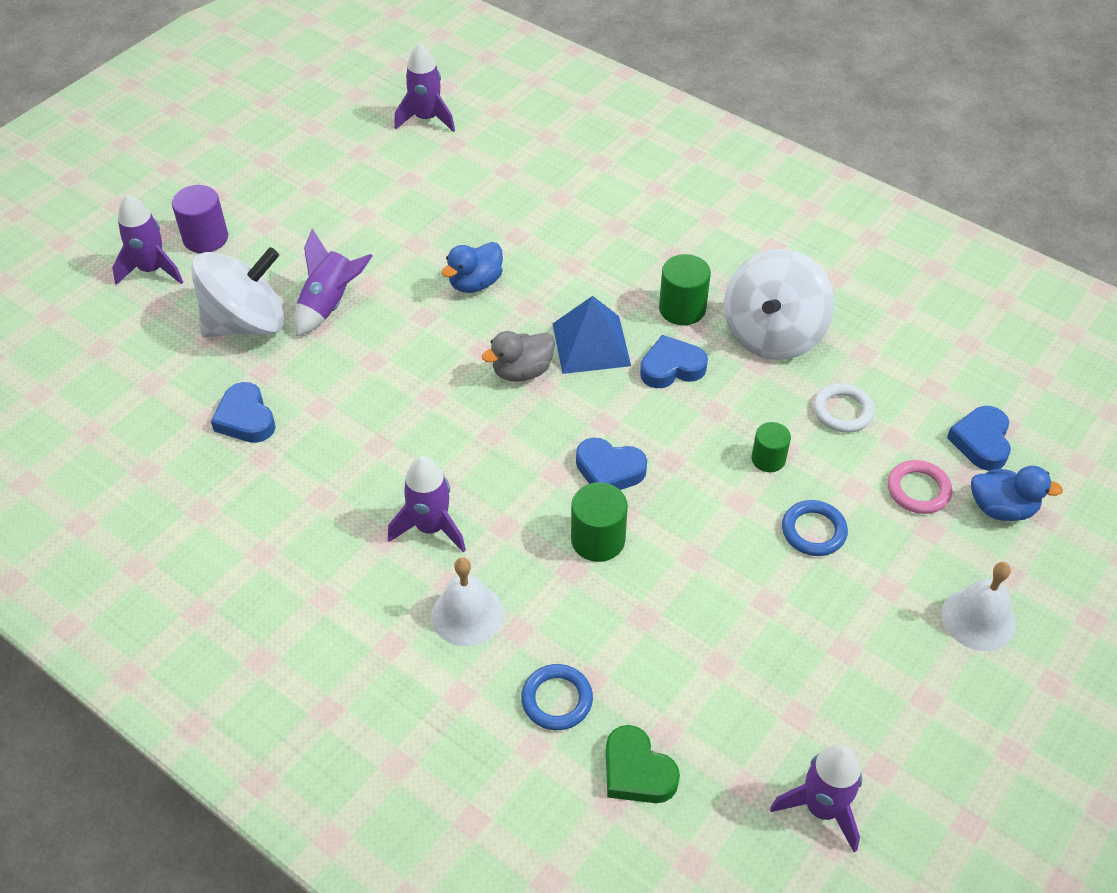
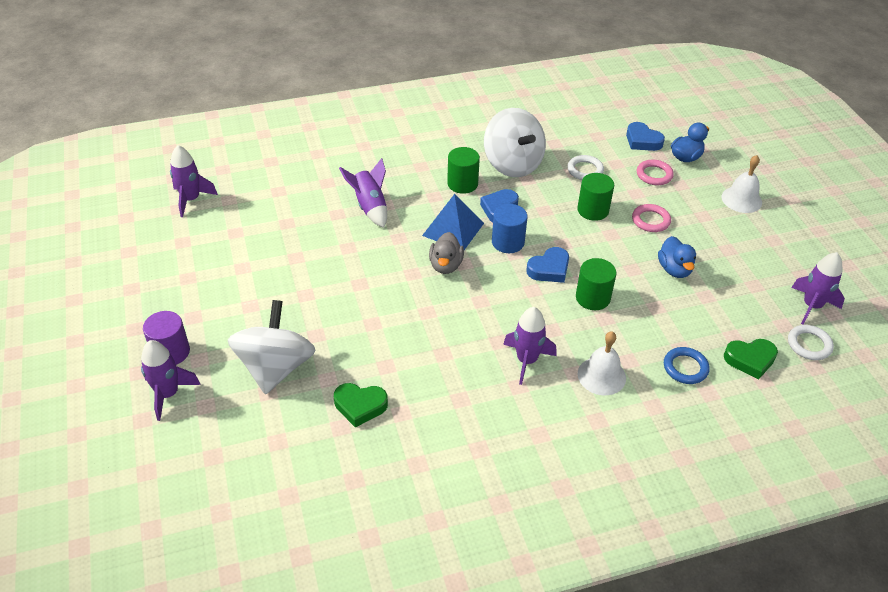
camera: 55 degrees left, 5 degrees down
(246, 418) = (360, 406): blue heart -> green heart
(330, 304) = (303, 320): purple rocket -> purple rocket (370, 207)
(475, 283) = (356, 249): blue duck -> blue duck (674, 269)
(618, 406) = (508, 242): none -> blue cylinder
(733, 836) = (809, 345): none -> white ring
(768, 459) = (593, 210): green cylinder -> green cylinder, size x1.51
(813, 531) = (650, 220): blue ring -> pink ring

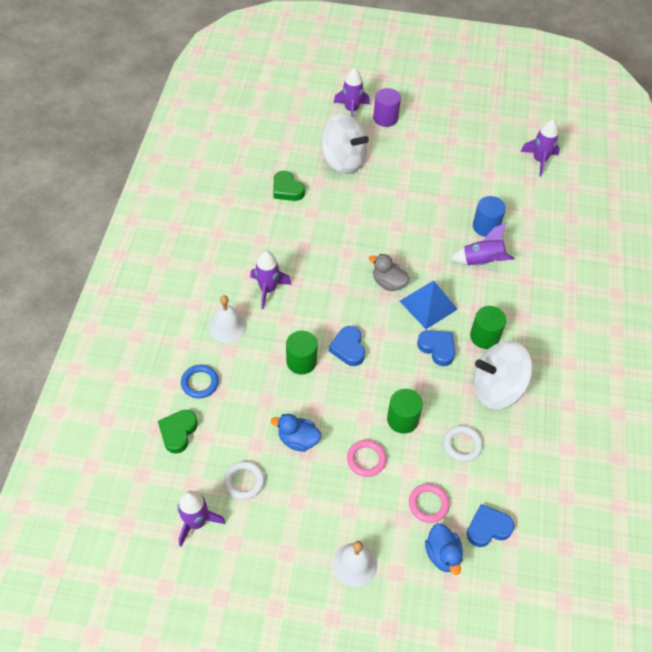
camera: 115 degrees right, 10 degrees up
(360, 406) = (287, 189): green heart -> green heart turned 75 degrees counterclockwise
(508, 242) = (394, 335): blue cylinder -> blue cylinder (486, 226)
(809, 345) = (163, 487): white ring -> white ring (244, 481)

